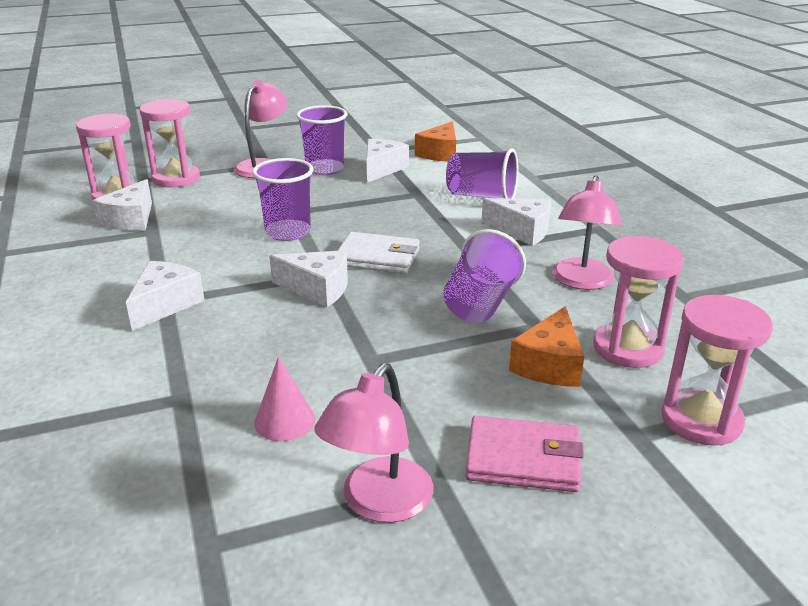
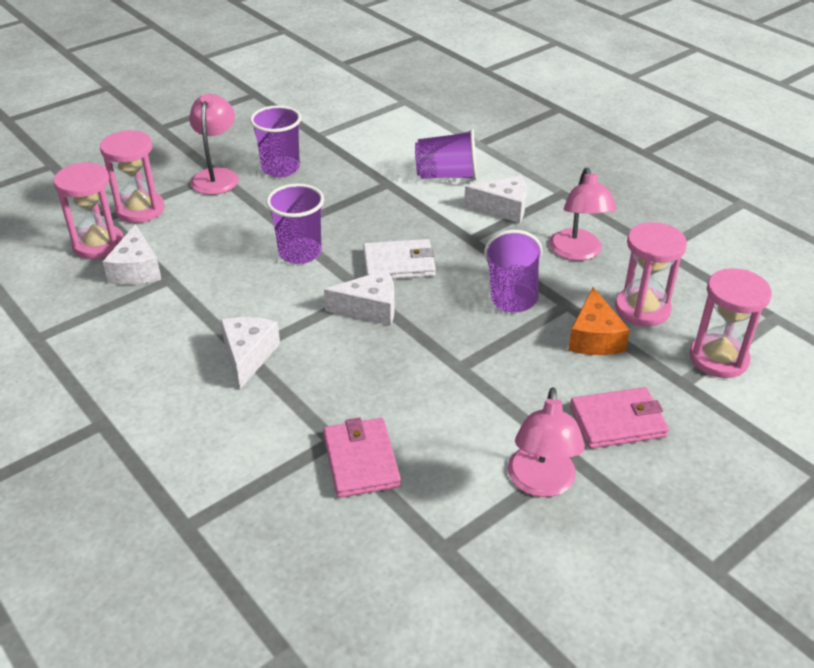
camera: 20 degrees left, 10 degrees up
(192, 425) = (361, 460): none -> pink wallet
(284, 420) = (429, 437): pink cone -> none
(382, 169) = (336, 159): white cheese -> none
(440, 153) = (378, 128): orange cheese -> none

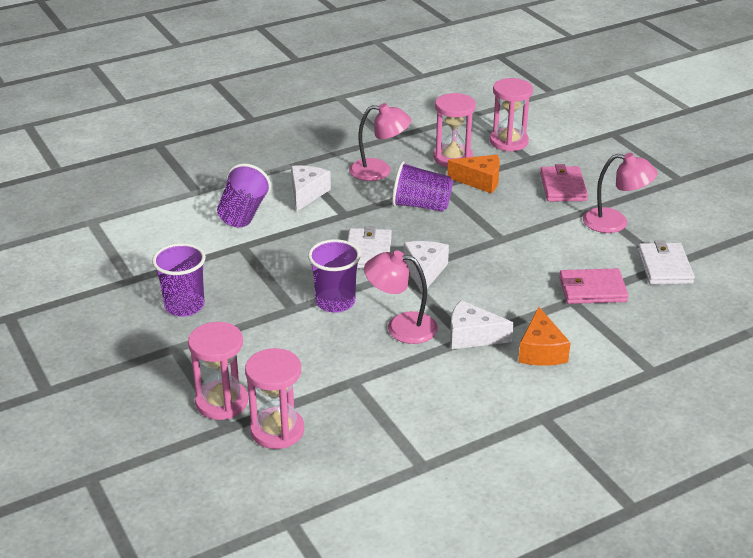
camera: 80 degrees left, 5 degrees down
(136, 270) = (331, 402): white cheese -> none
(217, 176) = (178, 348): pink lamp -> pink lamp (401, 327)
(223, 415) = (541, 351): none -> orange cheese
(437, 544) = (664, 267): none -> white wallet

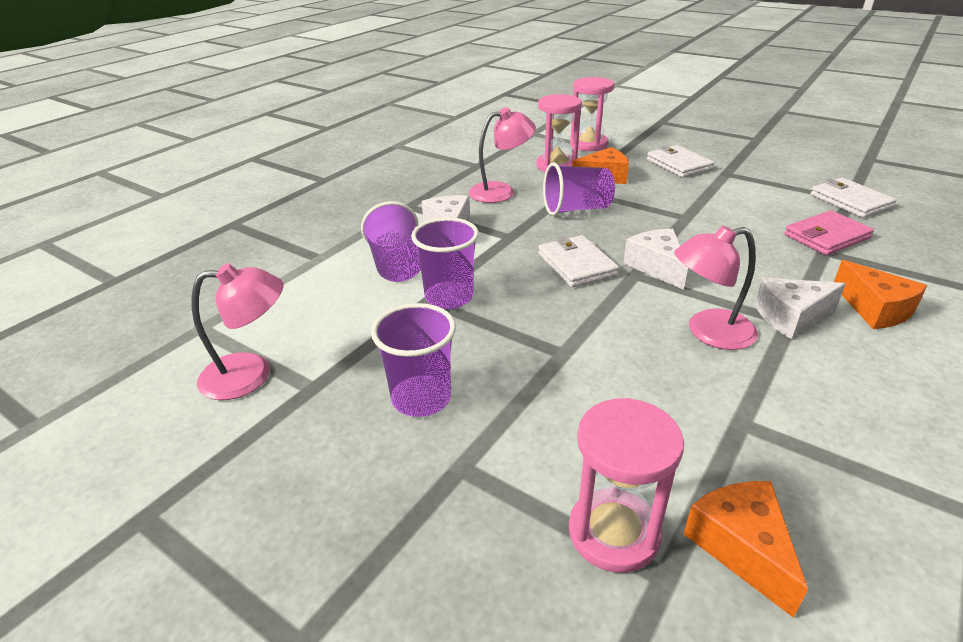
camera: 25 degrees left, 0 degrees up
(277, 430) = (741, 547): pink hourglass -> orange cheese
(335, 302) = (604, 329): purple cup -> purple cup (449, 297)
(563, 187) = (678, 165): pink wallet -> white wallet
(615, 222) = (759, 179): pink lamp -> pink lamp (251, 374)

